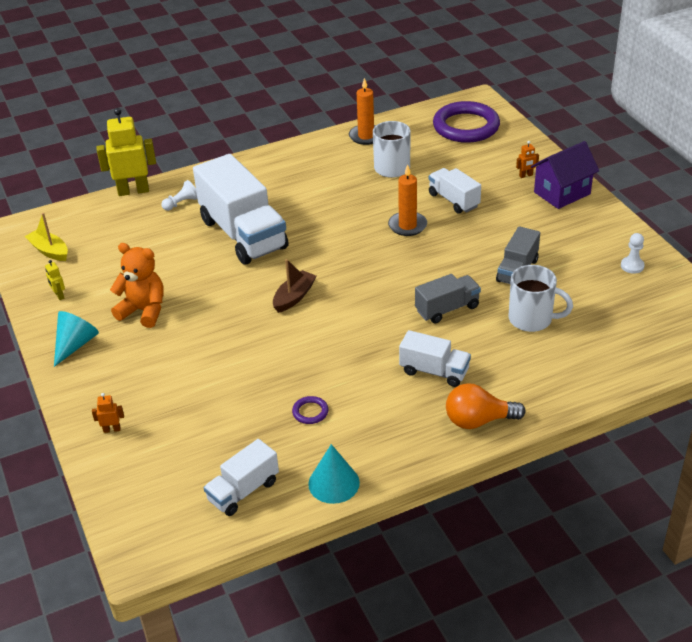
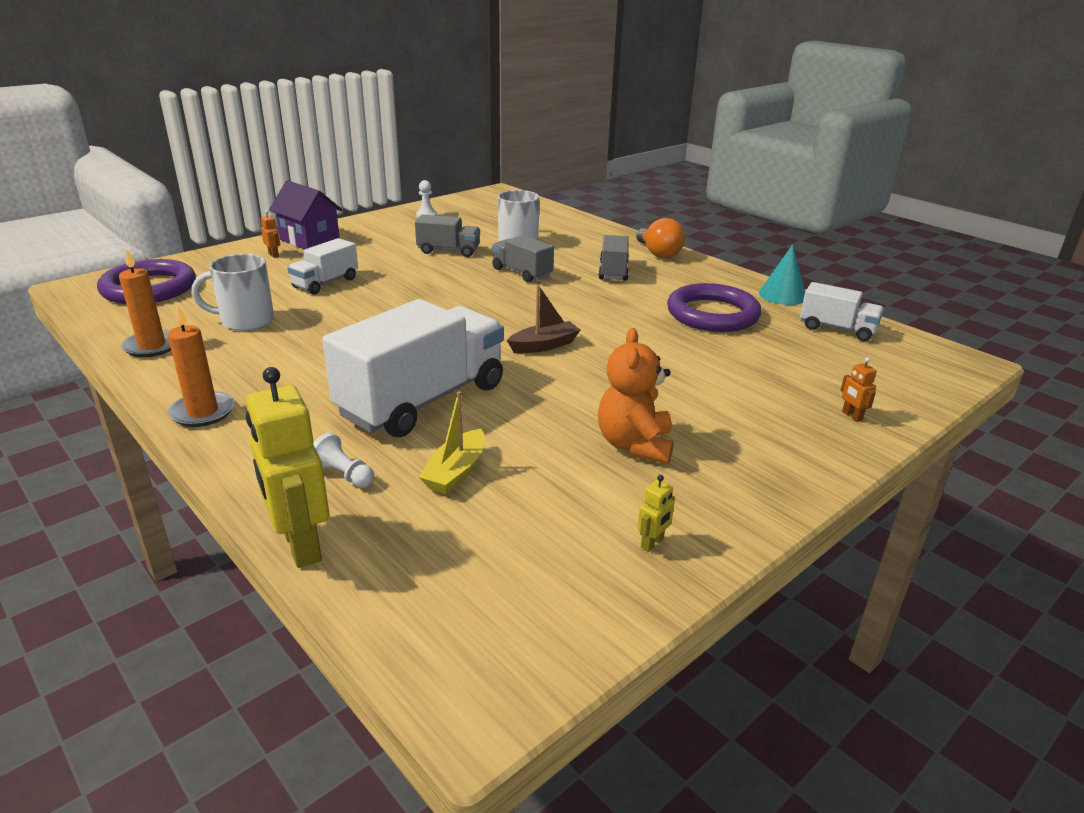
camera: 110 degrees left, 10 degrees down
(49, 251) = (533, 603): yellow boat -> yellow boat (456, 472)
(75, 344) = (746, 488): turquoise cone -> none
(294, 297) = (544, 345): brown boat -> brown boat turned 135 degrees clockwise
(310, 412) = (712, 314): purple ring -> purple ring, size x2.48
(407, 226) = (381, 301): orange candle -> orange candle (203, 412)
(434, 371) = (613, 271): white truck -> grey truck

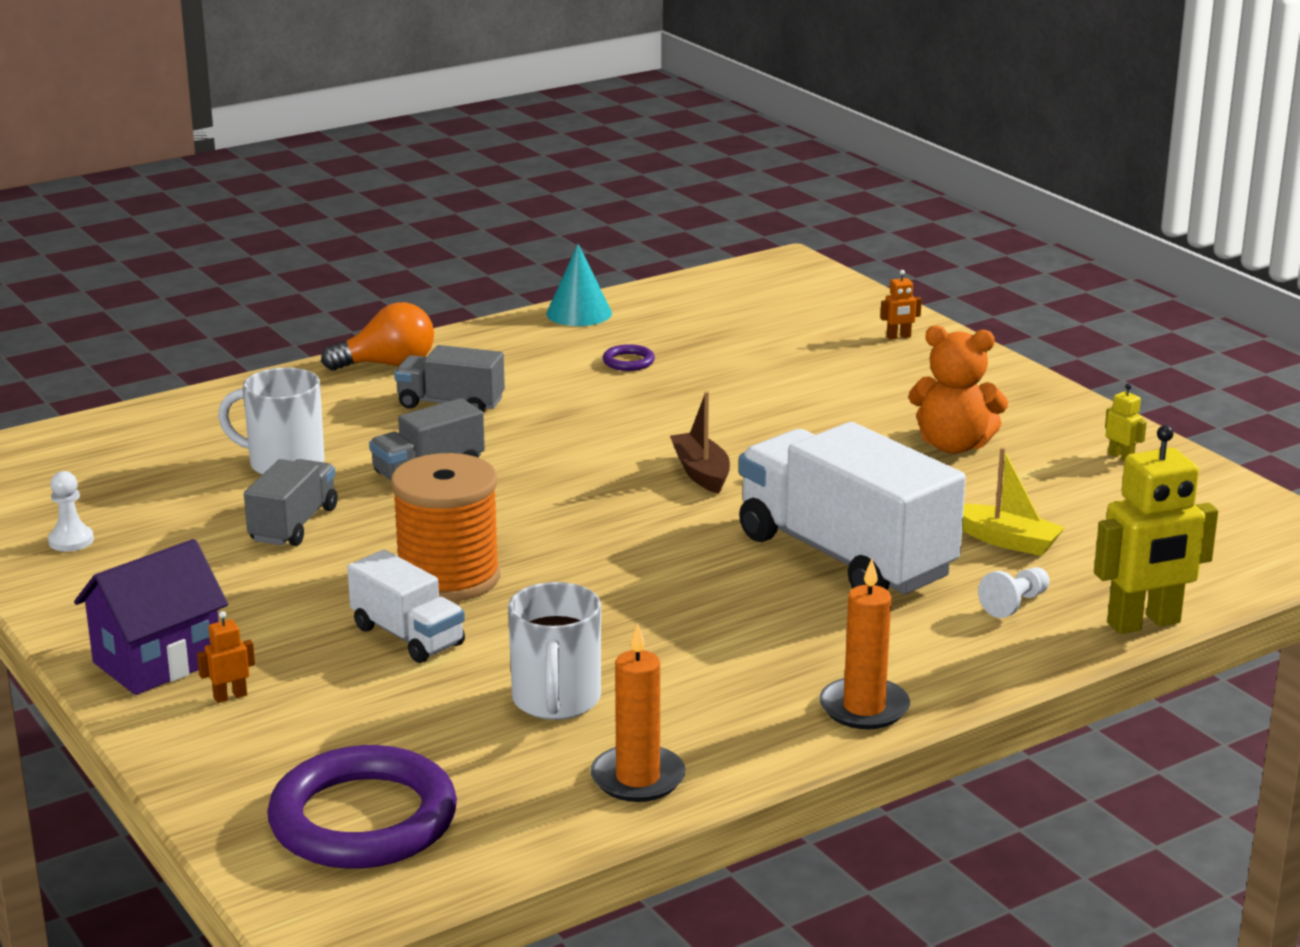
camera: 80 degrees left, 5 degrees down
(390, 287) = (448, 577): none -> orange spool
(712, 314) = (628, 362): purple ring -> purple ring, size x0.40
(837, 329) = (691, 304): white truck -> none

